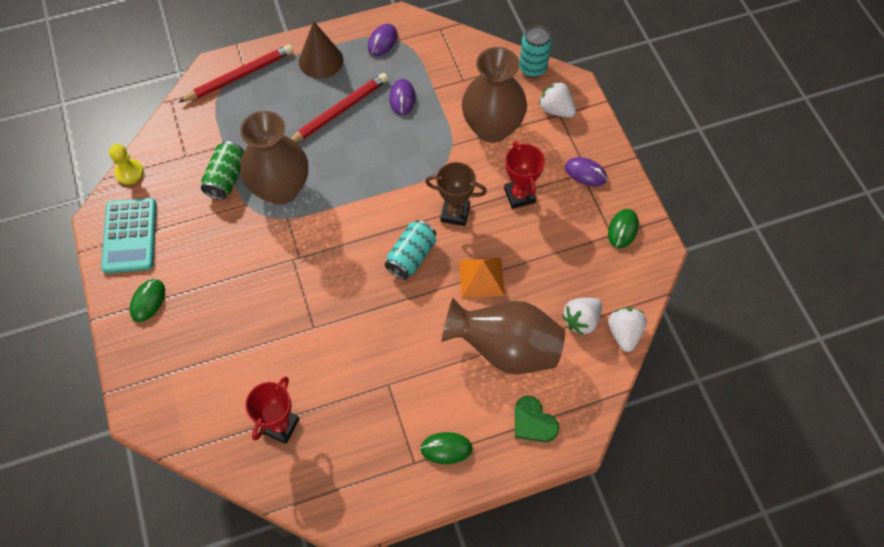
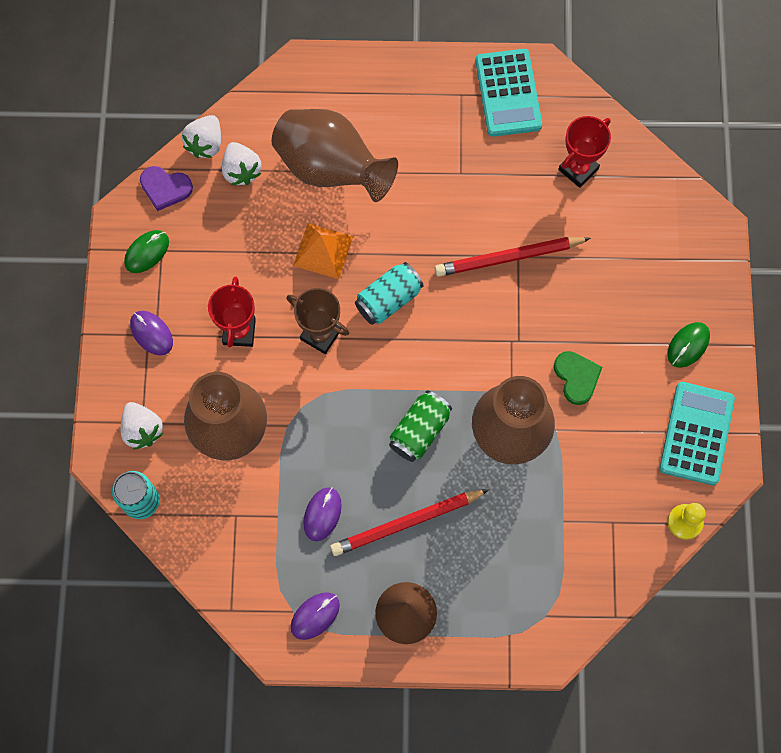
camera: 160 degrees left, 10 degrees up
(226, 178) = (570, 473): green can -> green can (419, 431)
(239, 76) = (518, 625): red pencil -> red pencil (508, 258)
(369, 480) = (508, 93): none -> turquoise calculator
(446, 448) = (426, 97): green mouse -> none
(533, 422) = (334, 93): green heart -> green heart (576, 377)
(581, 320) = (241, 171): white strawberry -> white strawberry turned 90 degrees clockwise
(637, 284) = (165, 188): none -> purple heart

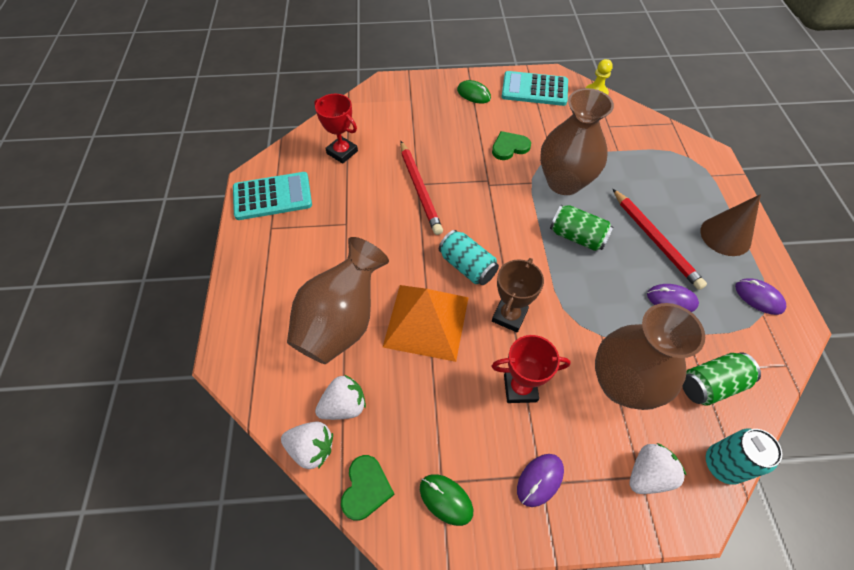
camera: 95 degrees left, 15 degrees down
(165, 188) = (366, 488): purple heart -> green heart
(219, 520) = (711, 385): none -> green can
(323, 251) = (426, 321): orange pyramid -> orange pyramid, size x1.60

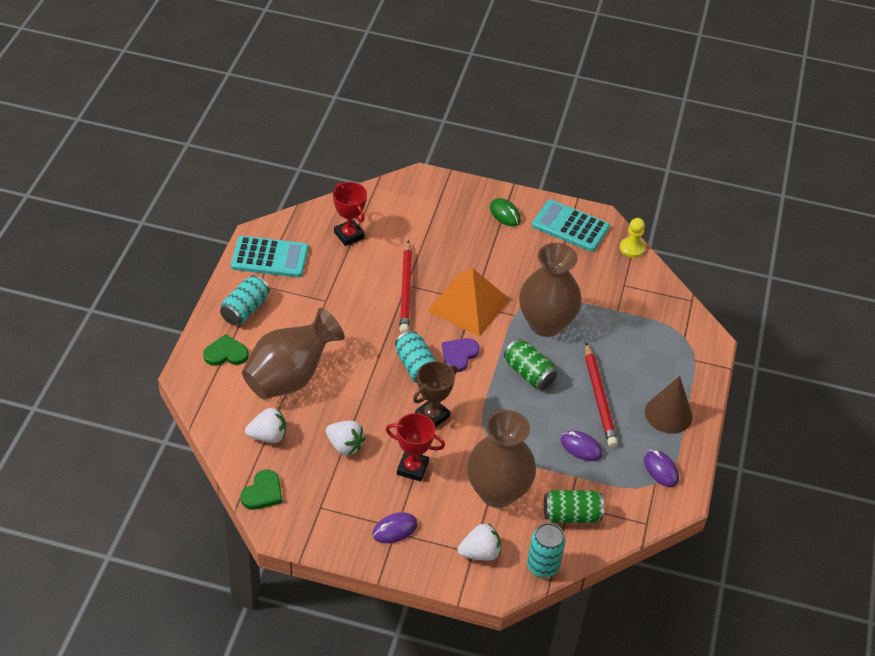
camera: 15 degrees right, 10 degrees down
(265, 259) = (245, 310): none -> turquoise can
(311, 448) = (232, 455): white strawberry -> white strawberry (345, 446)
(426, 321) = (360, 398): orange pyramid -> orange pyramid (468, 304)
(446, 499) = (318, 518): green mouse -> none
(502, 239) = (459, 355): none -> purple heart
(509, 147) = (511, 276): green heart -> green heart (226, 353)

